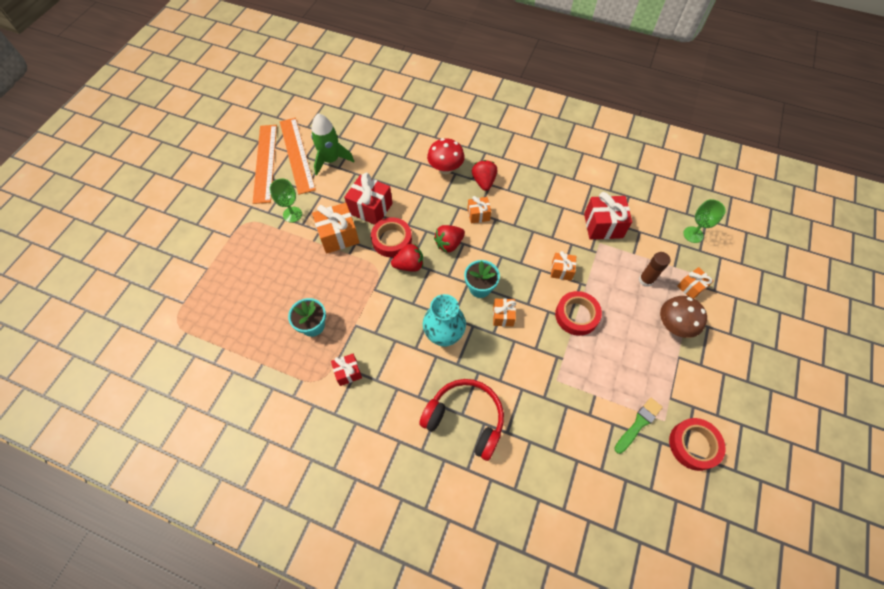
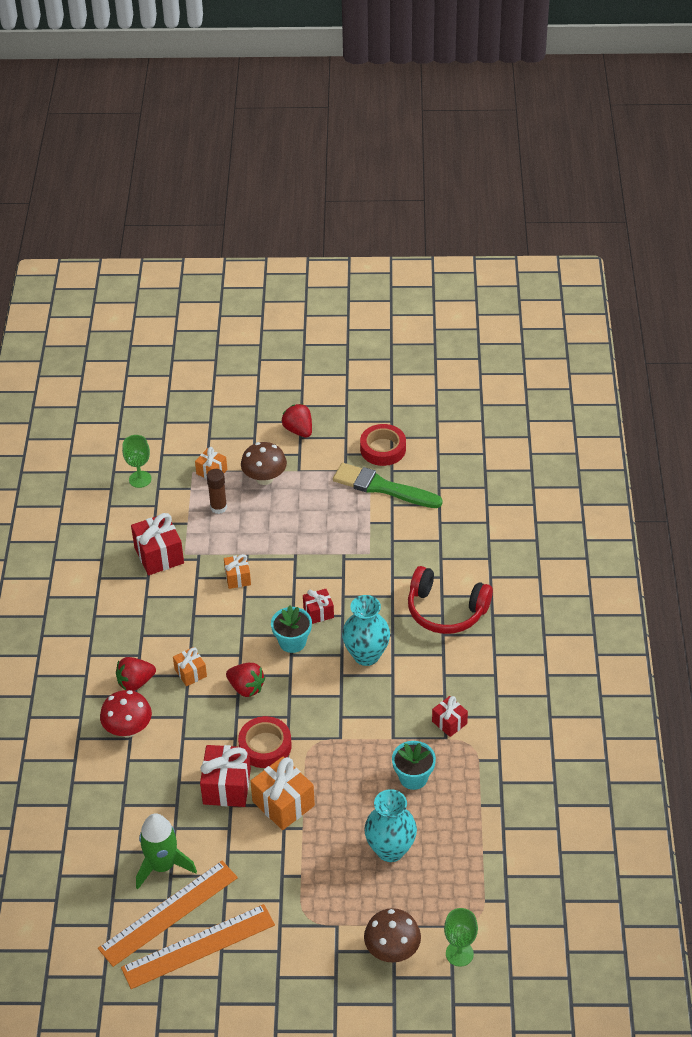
camera: 110 degrees left, 15 degrees down
(191, 261) = (392, 950): none -> brown mushroom
(263, 287) = (390, 849): none -> turquoise vase
(292, 214) = (272, 869): green goblet -> green goblet (459, 953)
(409, 265) = (293, 716): red strawberry -> red strawberry (298, 430)
(465, 419) = (446, 611): red headphones -> red headphones turned 75 degrees counterclockwise
(503, 316) = (318, 612): orange gift -> red gift
(576, 315) = (288, 553): red tape -> none
(638, 424) = (382, 487): green brush -> green brush, size x1.68

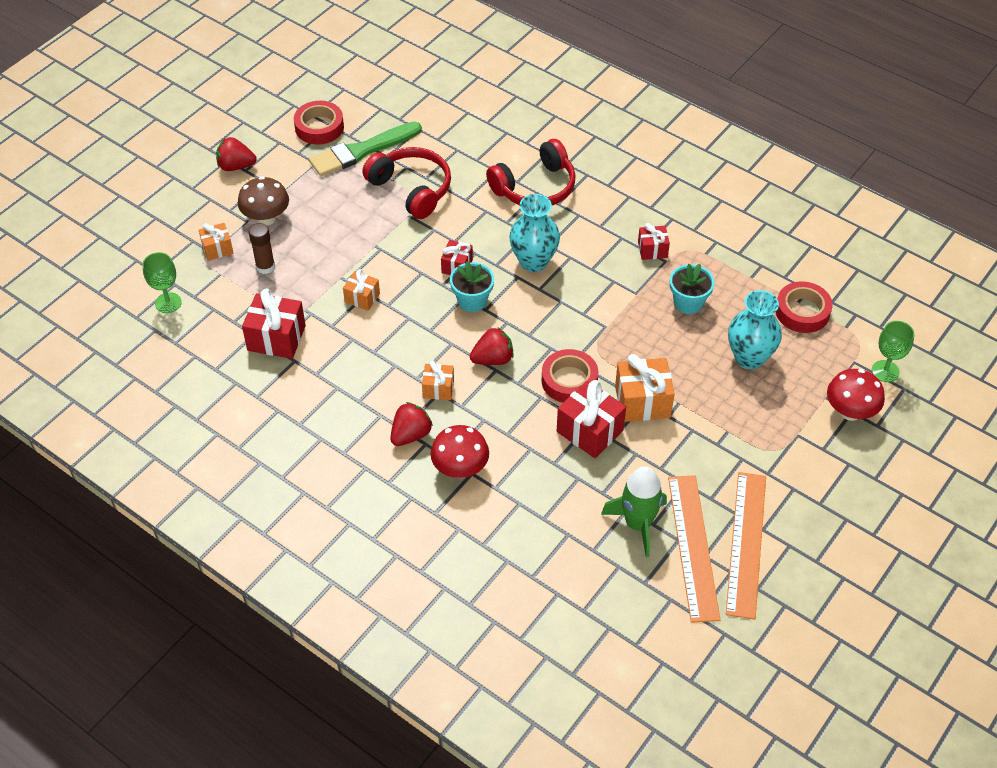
camera: 55 degrees left, 5 degrees up
(135, 682) = (411, 435): red strawberry -> red strawberry turned 150 degrees counterclockwise
(372, 539) = (412, 189): none -> red headphones
(392, 950) = (850, 411): brown mushroom -> red mushroom
(474, 860) = (802, 311): none -> red tape

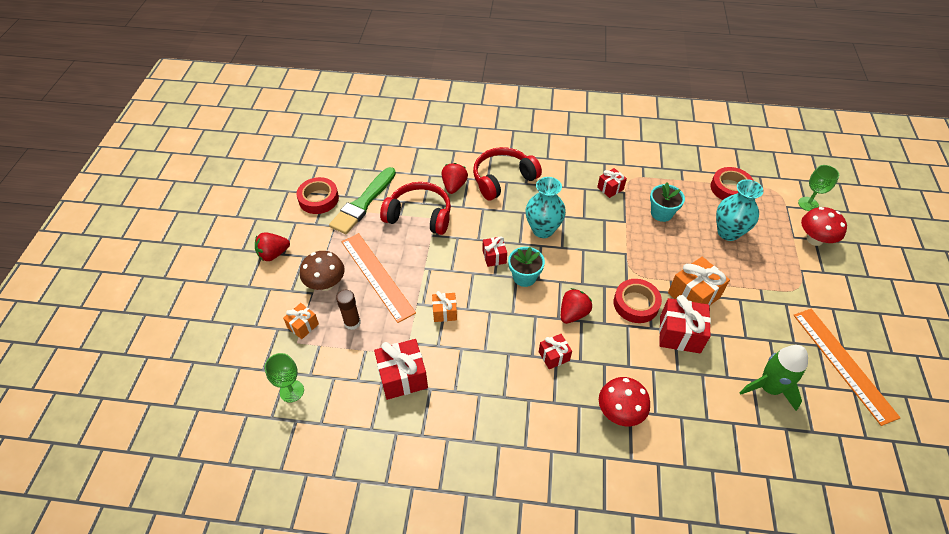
camera: 30 degrees left, 0 degrees up
(411, 435) = (563, 404): red strawberry -> red strawberry (454, 186)
(438, 389) = (554, 356): orange gift -> red gift
(535, 187) = (503, 179): red headphones -> red headphones turned 150 degrees counterclockwise
(693, 547) = (816, 385): orange ruler -> orange ruler (377, 276)

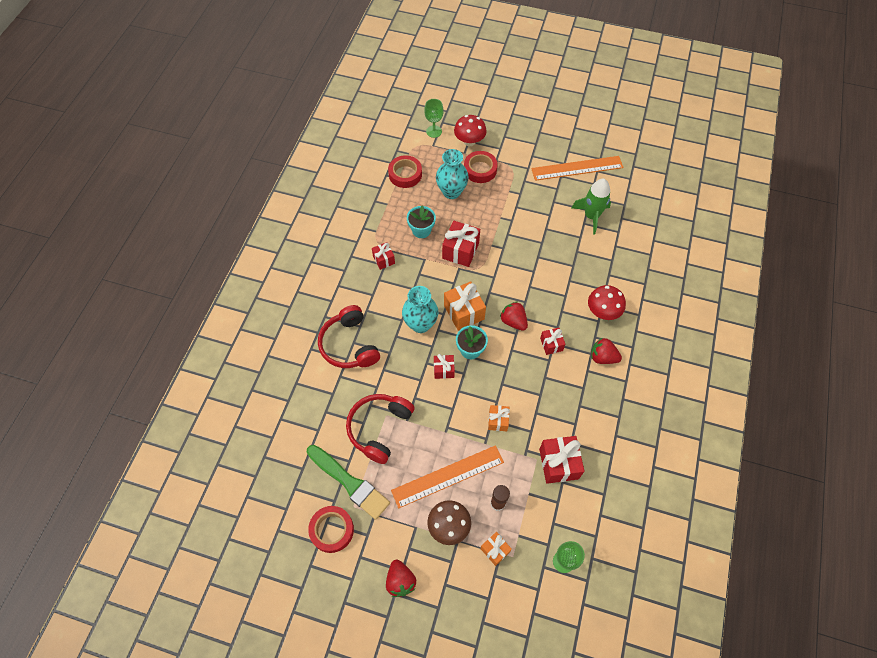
camera: 80 degrees left, 10 degrees up
(454, 186) = (347, 391): red strawberry -> red strawberry (602, 357)
(636, 304) = (510, 275): red tape -> red tape (480, 170)
(679, 334) = (542, 254): red gift -> red gift (460, 251)
(693, 295) = (508, 234): orange gift -> orange gift (464, 312)

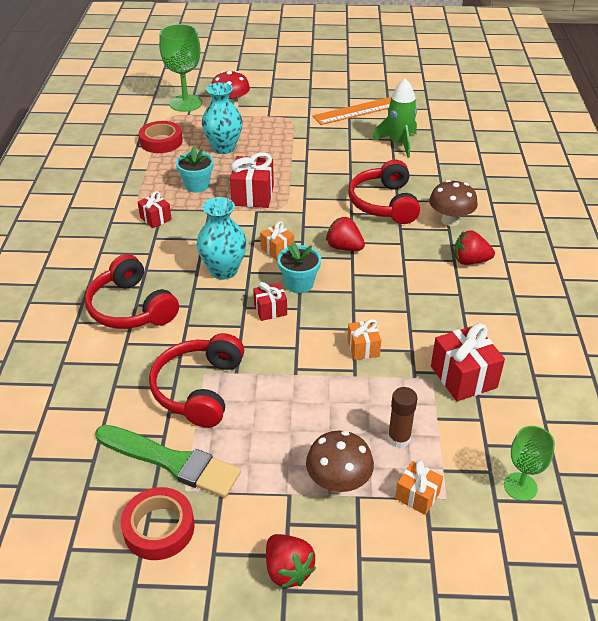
camera: 15 degrees left, 20 degrees down
(434, 131) = (185, 103): green goblet -> green goblet, size x1.70
(447, 476) = (316, 422): orange ruler -> none
(464, 312) = (277, 250): orange gift -> orange gift, size x0.58
(480, 170) = (252, 125): red tape -> none
(551, 344) = (401, 260): red gift -> none
(557, 282) = (384, 203): none -> red headphones
(602, 312) = (450, 220): red mushroom -> brown mushroom

